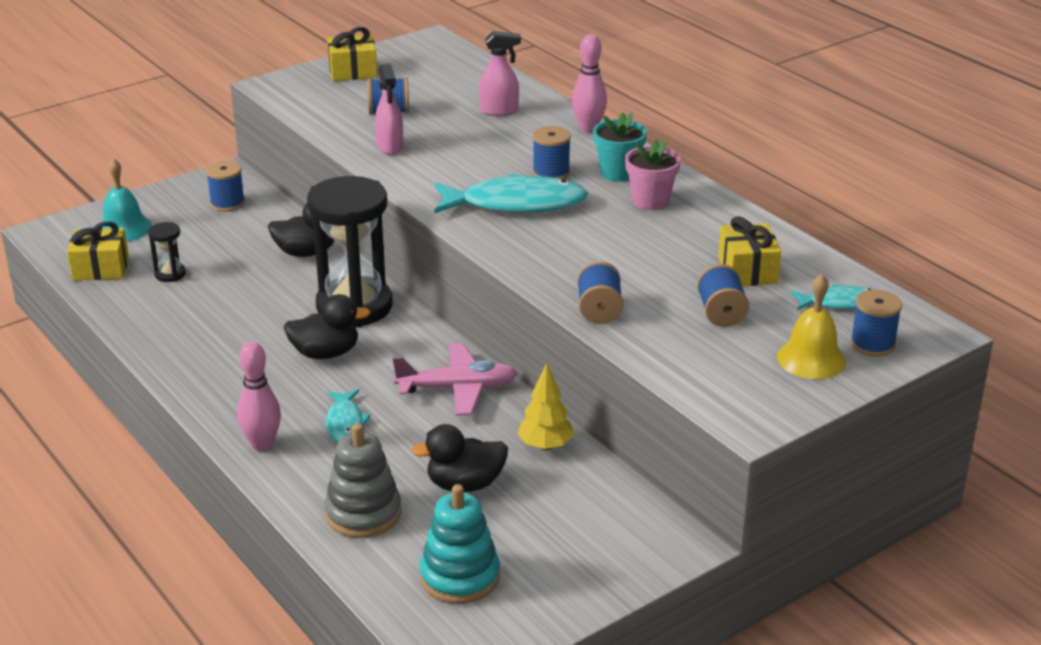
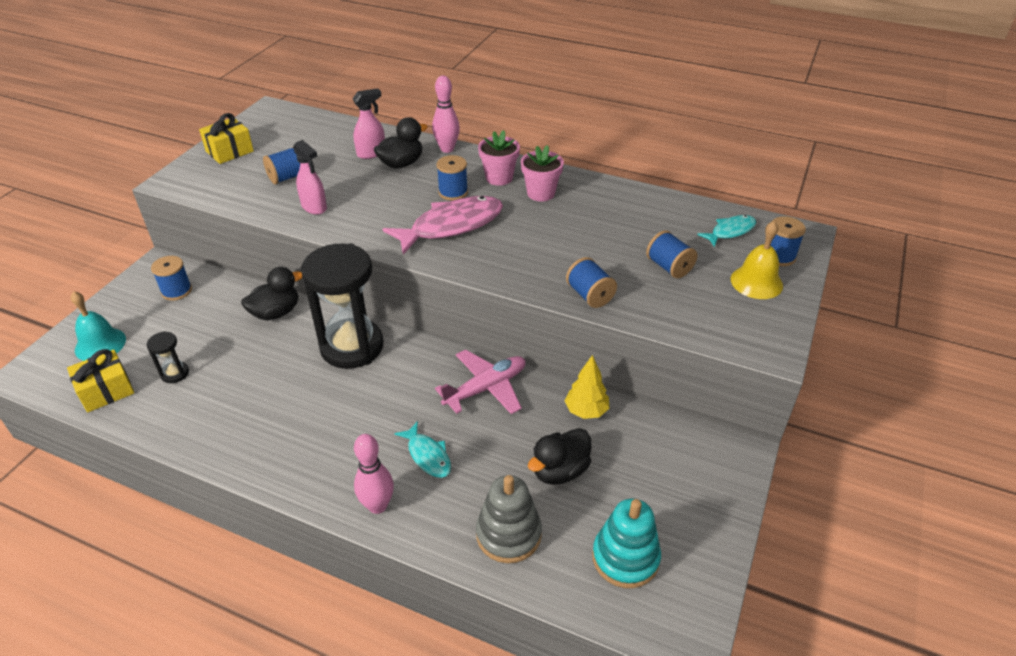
camera: 30 degrees left, 10 degrees up
(325, 353) = (362, 397): black duck -> black duck (401, 164)
(516, 204) = (451, 226): turquoise fish -> pink fish
(618, 173) = (499, 178): turquoise flower pot -> pink flower pot
(747, 271) = (653, 227): yellow gift -> none

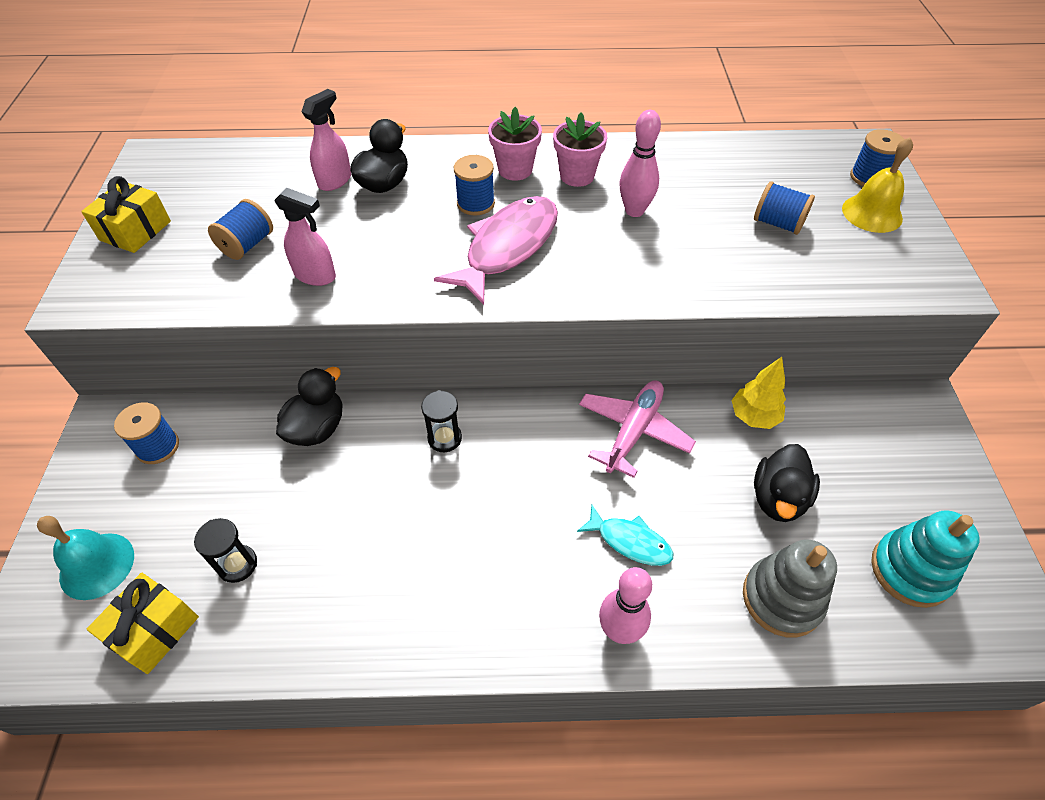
camera: 25 degrees left, 10 degrees up
(352, 346) = (444, 438): black hourglass -> black hourglass, size x0.42
(447, 149) = (425, 150): pink bowling pin -> pink bowling pin (634, 211)
(590, 295) = (726, 284): blue spool -> none
(730, 231) = (802, 163): turquoise fish -> none

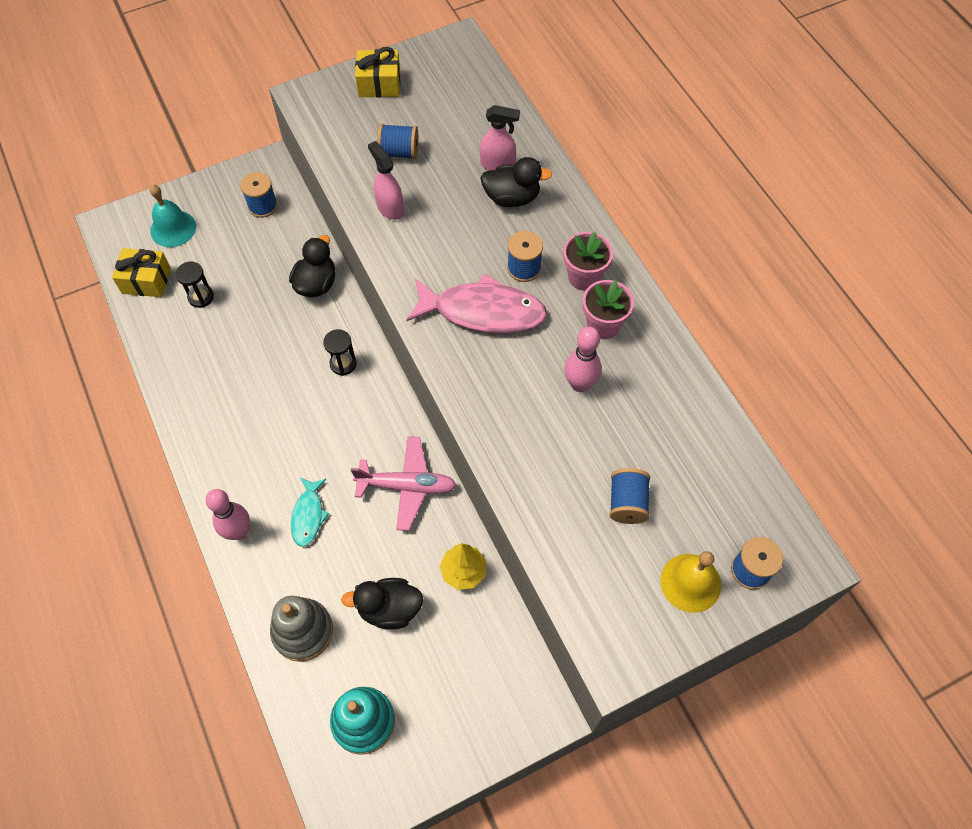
camera: 65 degrees right, 10 degrees up
(315, 276) = (390, 207): pink spray bottle -> pink spray bottle turned 150 degrees clockwise
(317, 428) = (316, 284): black duck -> black duck turned 75 degrees counterclockwise

